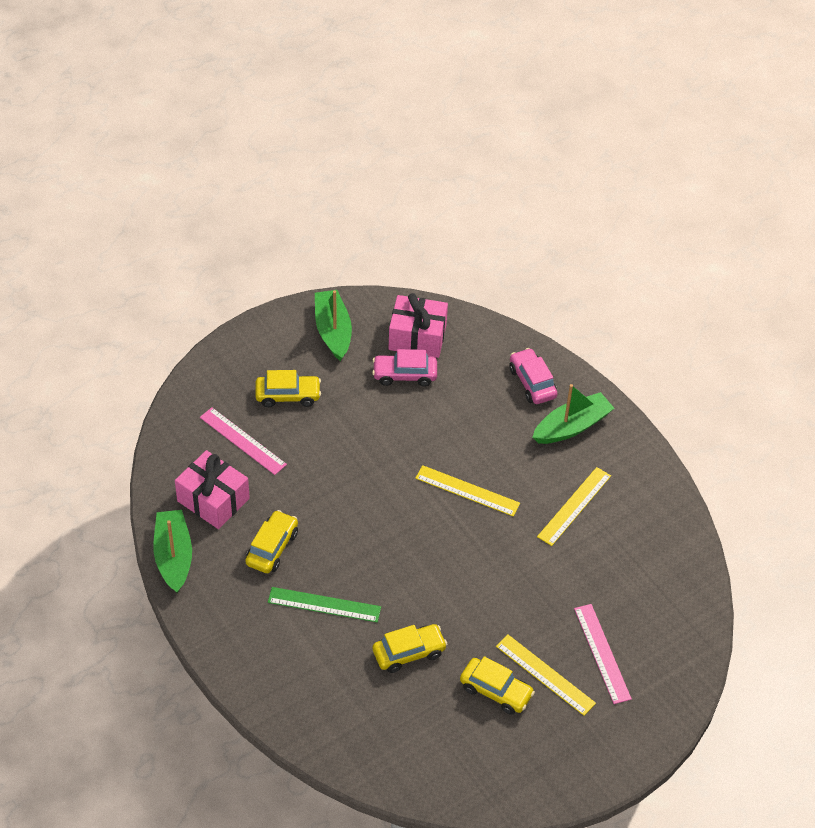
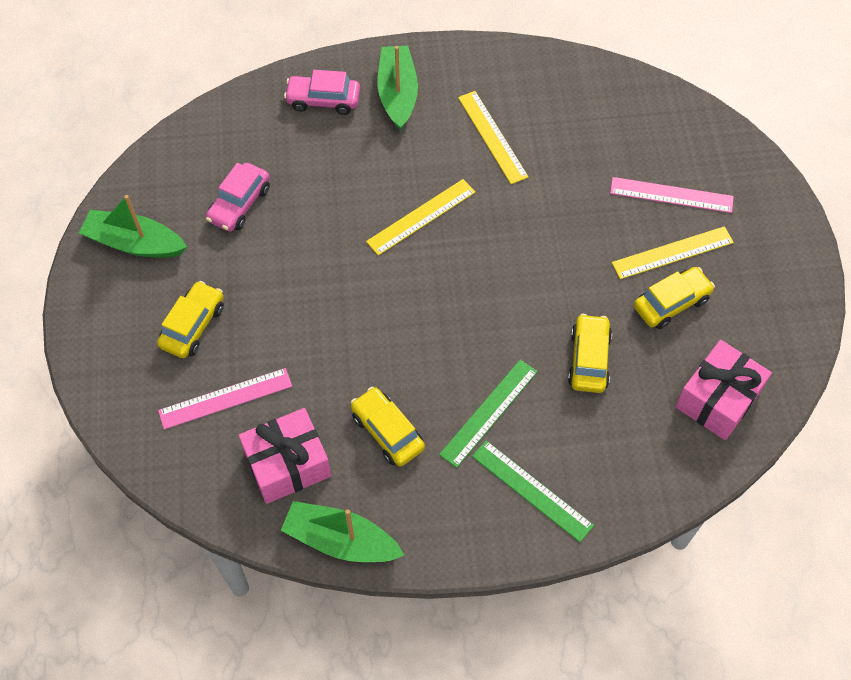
camera: 60 degrees left, 10 degrees up
(276, 658) = (532, 490): none -> green ruler
(417, 337) = (198, 170): pink gift -> pink gift (717, 399)

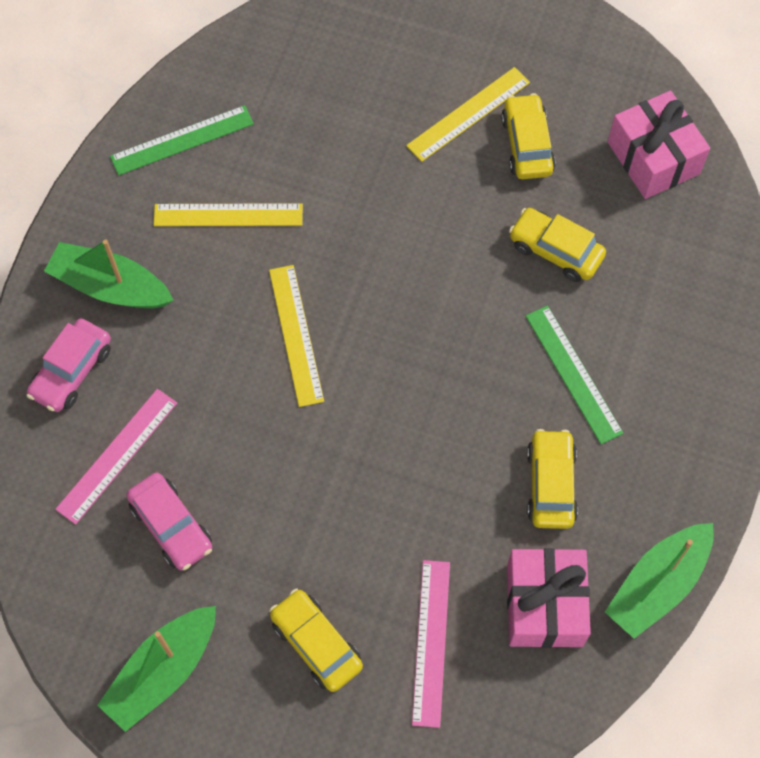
camera: 65 degrees left, 5 degrees up
(387, 431) = (551, 484): yellow car -> yellow car turned 105 degrees clockwise
(532, 490) = (679, 372): green ruler -> green ruler (182, 140)
(671, 195) = (398, 81): pink ruler -> pink ruler (117, 455)
(672, 253) = (468, 114): yellow ruler -> yellow ruler turned 45 degrees clockwise

